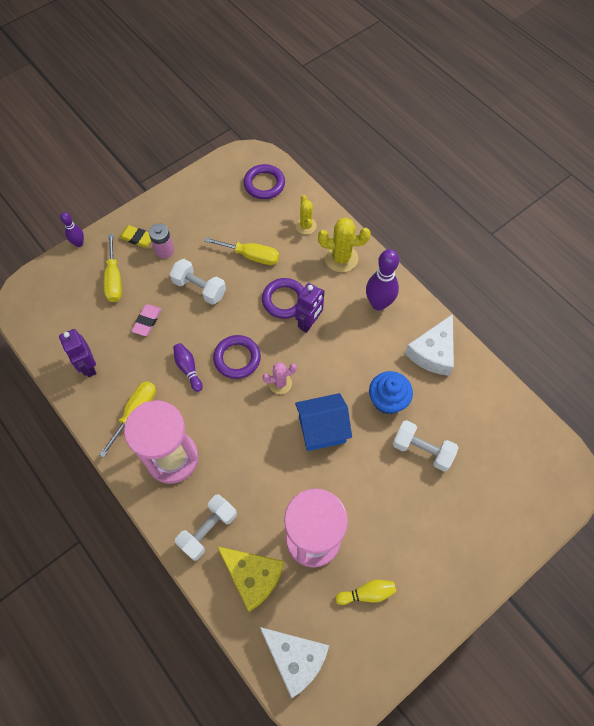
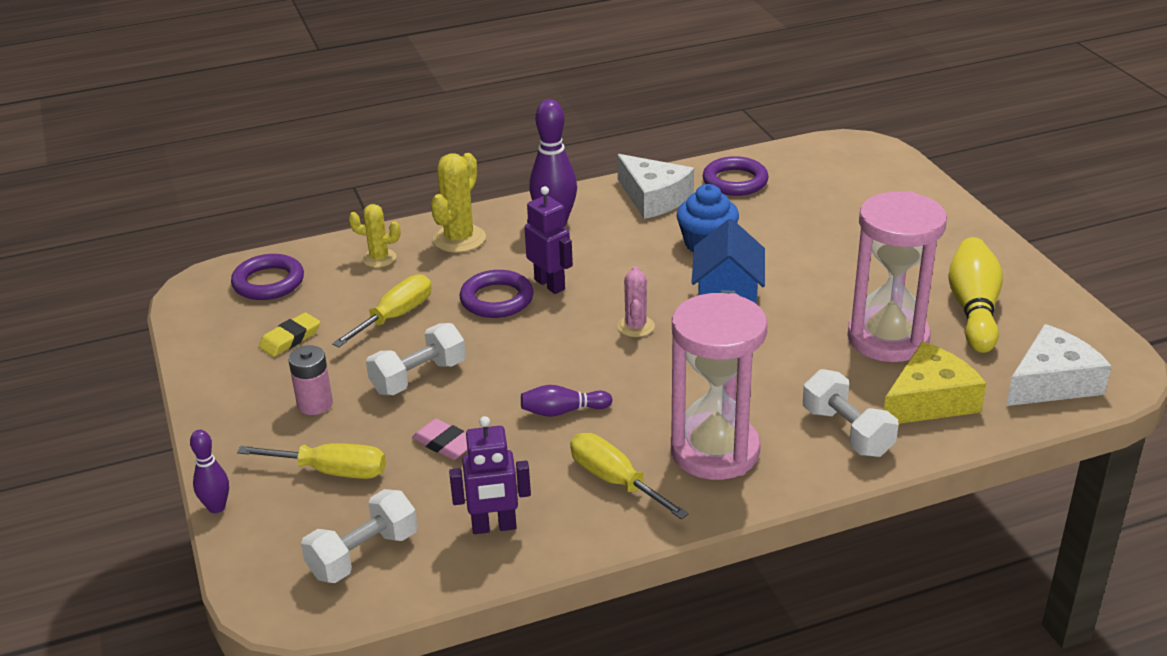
camera: 70 degrees left, 30 degrees down
(137, 238) = (264, 432): yellow eraser -> yellow eraser (290, 339)
(237, 358) = (571, 359): purple ring -> purple ring (735, 181)
(367, 593) = (973, 309): yellow bowling pin -> yellow bowling pin, size x1.79
(422, 450) = (790, 232): white dumbbell -> white dumbbell (363, 555)

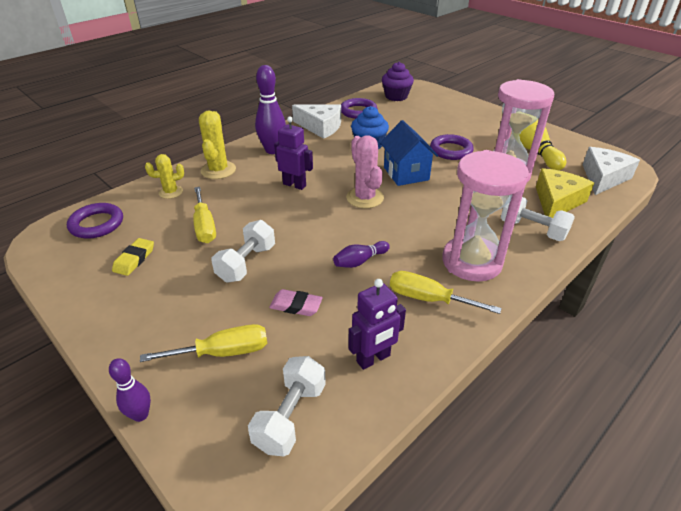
camera: 25 degrees left, 5 degrees up
(315, 404) = (180, 303): pink battery -> none
(395, 316) = (204, 226): yellow screwdriver -> yellow screwdriver turned 150 degrees clockwise
(497, 299) = (267, 201): purple ring -> purple ring (451, 150)
(635, 326) = (365, 198): pink cactus -> pink cactus, size x1.57
(822, 164) = (396, 96): none -> purple cupcake

